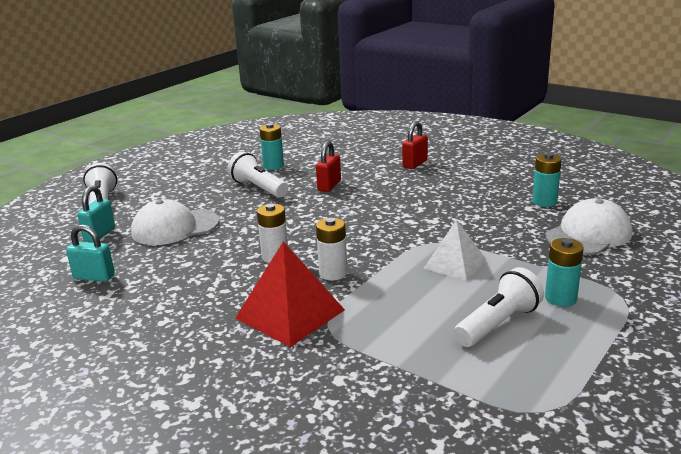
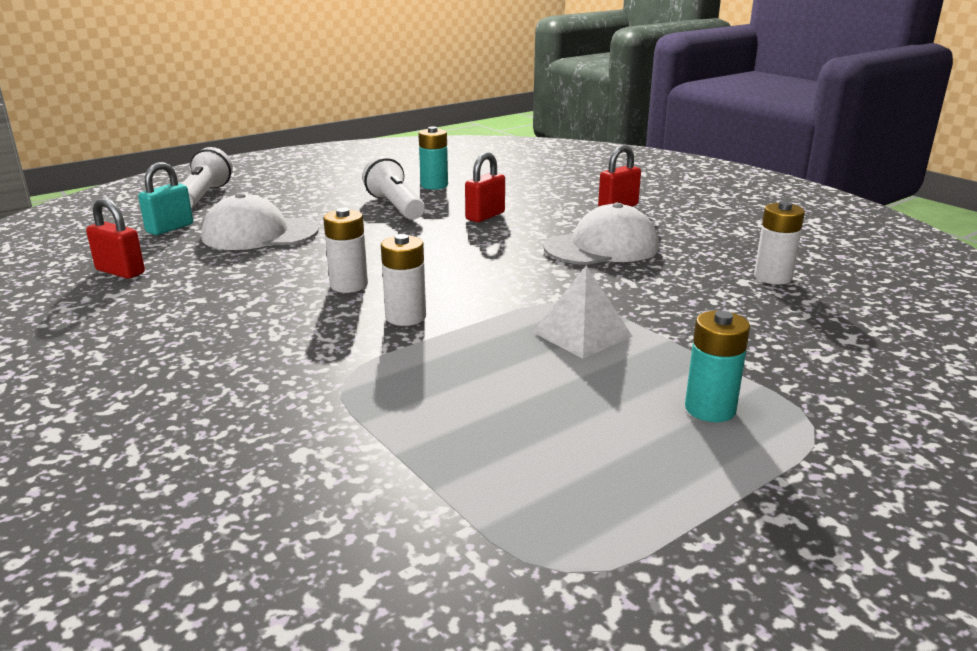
camera: 15 degrees right, 0 degrees up
(94, 277) = (120, 272): turquoise padlock -> red padlock
(290, 314) = (309, 356): red pyramid -> none
(498, 324) = (587, 426): white flashlight -> none
(544, 202) = (772, 277): turquoise battery -> white battery
(588, 234) = (814, 330): white cap -> white cap (602, 247)

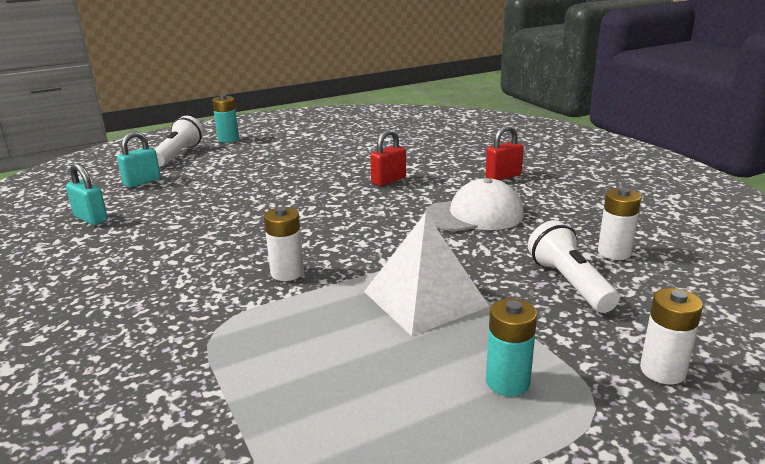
camera: 10 degrees right, 0 degrees up
(120, 272) = (91, 219): red padlock -> turquoise padlock
(259, 234) = (206, 190): white cap -> none
(349, 285) = (255, 240): white battery -> white battery (662, 371)
(395, 206) = (320, 169): white flashlight -> white flashlight (569, 283)
(434, 185) = (358, 150): turquoise battery -> turquoise battery (228, 139)
(582, 334) = (425, 298): white pyramid -> white pyramid, size x1.51

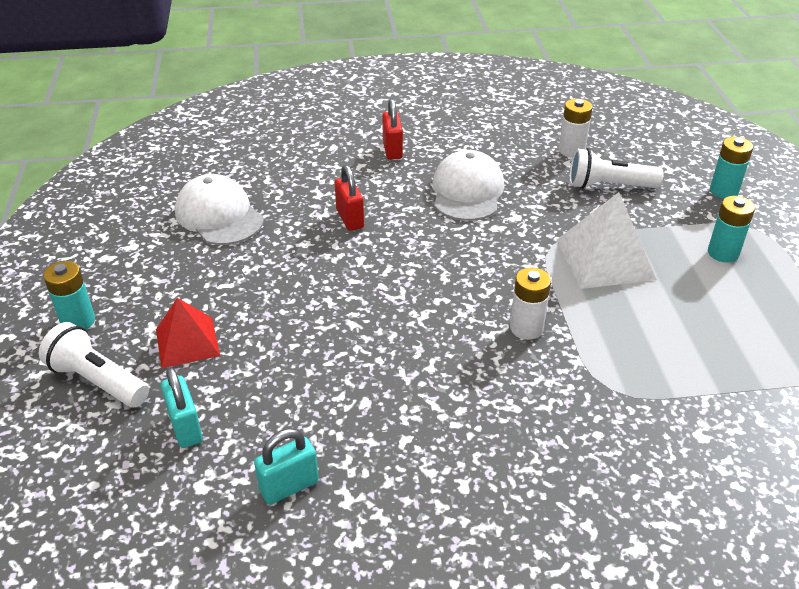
camera: 70 degrees left, 15 degrees up
(220, 166) = (187, 342): none -> red pyramid
(356, 145) = (219, 215): none -> white cap
(662, 371) = (724, 191): white battery -> turquoise battery

